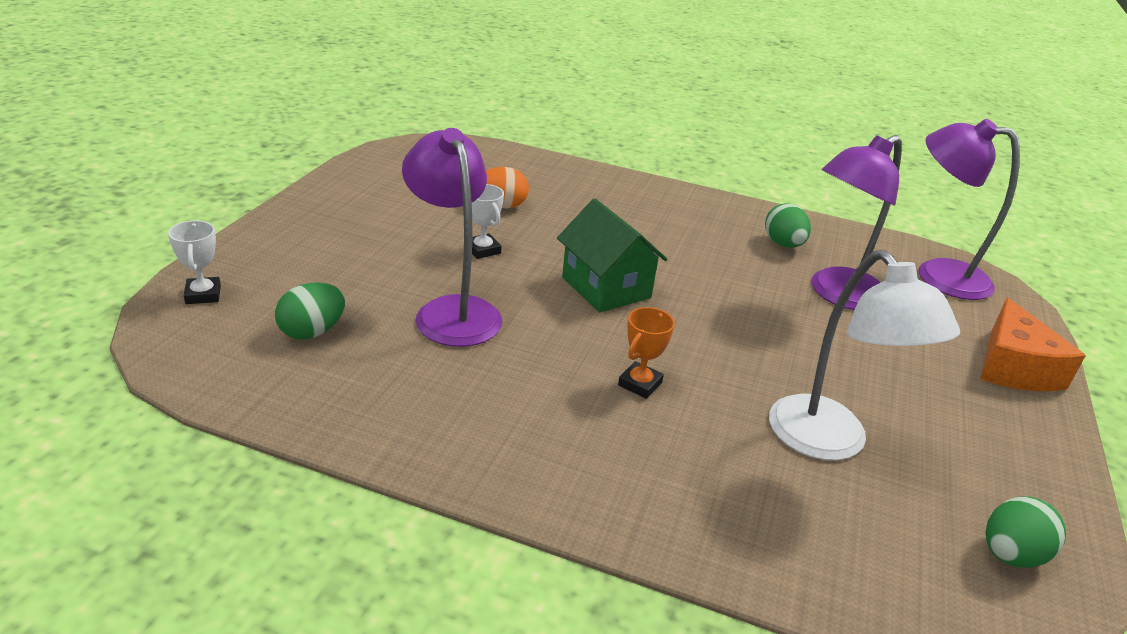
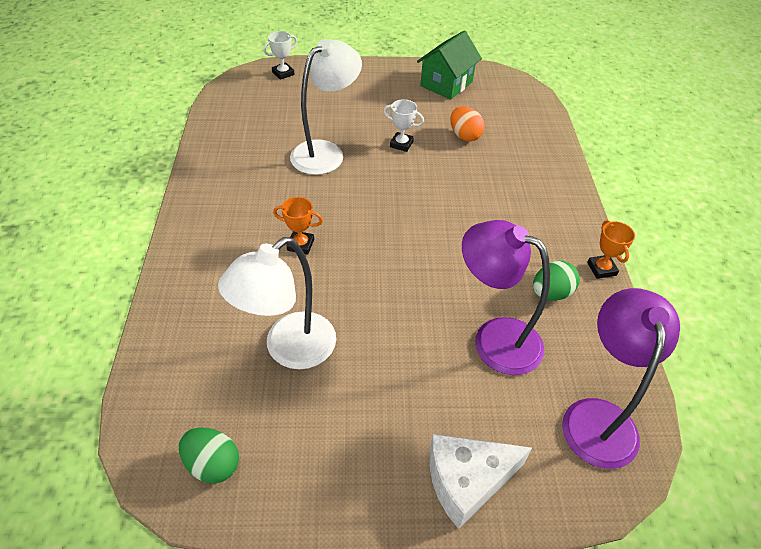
camera: 70 degrees right, 15 degrees up
(312, 332) = (274, 114): green egg -> none
(452, 311) = (325, 152): purple lamp -> white lamp
(482, 250) = (401, 144): white trophy -> white trophy turned 75 degrees clockwise
(606, 287) = (400, 207): green house -> green house (446, 84)
(758, 209) = (601, 269): none -> orange trophy
(1013, 367) = (467, 481): orange cheese -> white cheese

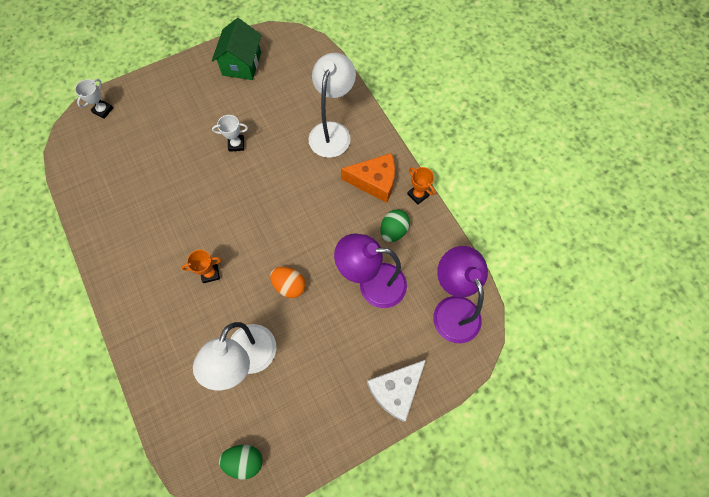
camera: 25 degrees left, 20 degrees up
(325, 152) = (183, 179): white lamp -> white lamp (332, 131)
(464, 136) = (279, 114): orange egg -> orange egg (289, 285)
(549, 235) = (374, 182): none -> orange cheese

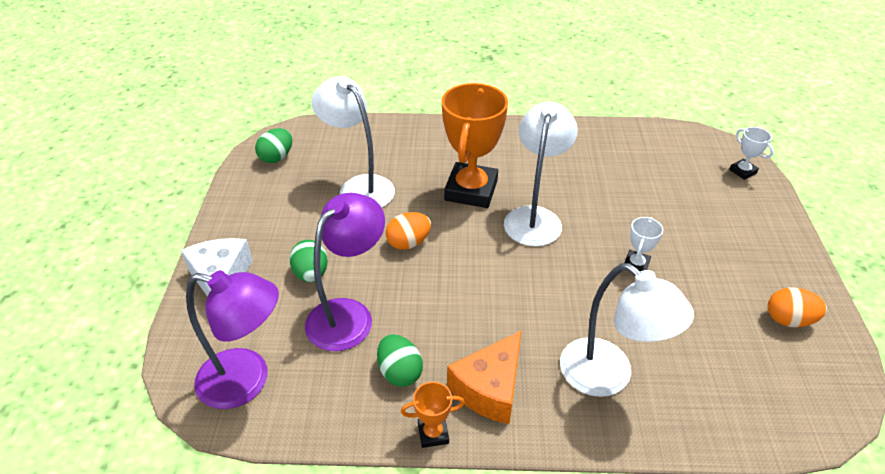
camera: 120 degrees right, 25 degrees down
(210, 273) = (471, 190): orange trophy -> orange trophy, size x2.25
(219, 218) = (535, 217): none -> white lamp
(242, 64) = (788, 320): green house -> orange egg
(354, 331) = (311, 274): none -> green egg

